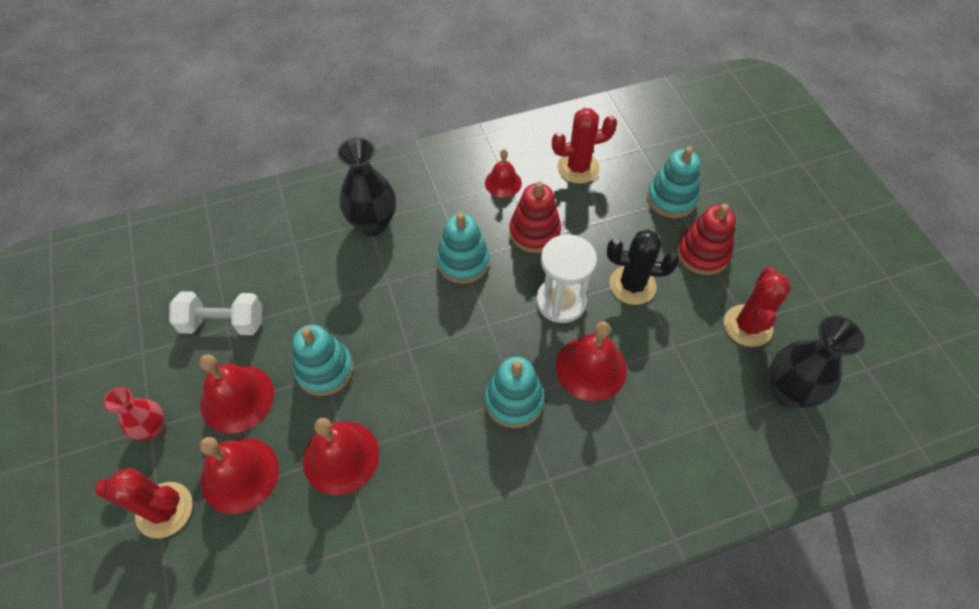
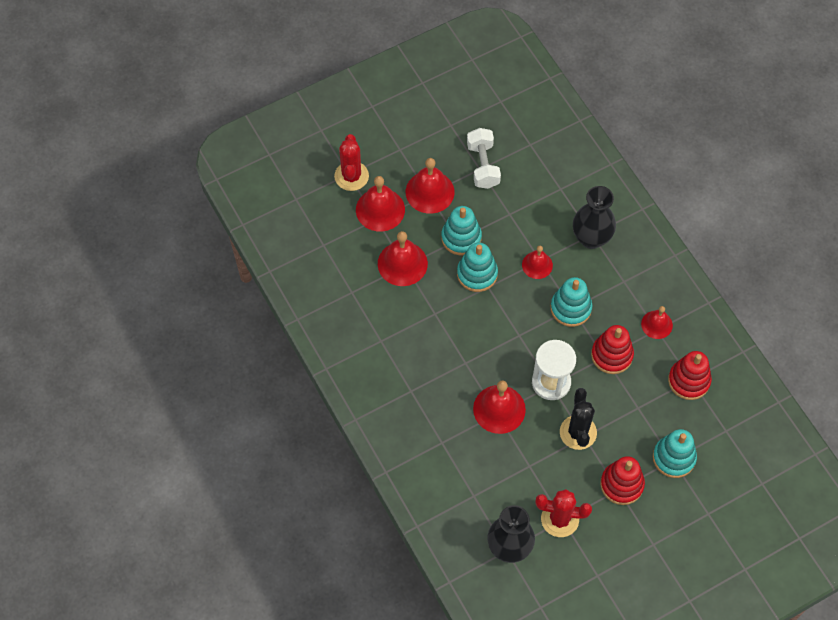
camera: 80 degrees right, 5 degrees up
(153, 428) = (400, 151): red vase -> none
(393, 287) = (537, 265): none -> red bell
(514, 400) = (463, 361): turquoise stacking toy -> turquoise stacking toy (477, 274)
(578, 168) = (689, 381): red cactus -> red stacking toy

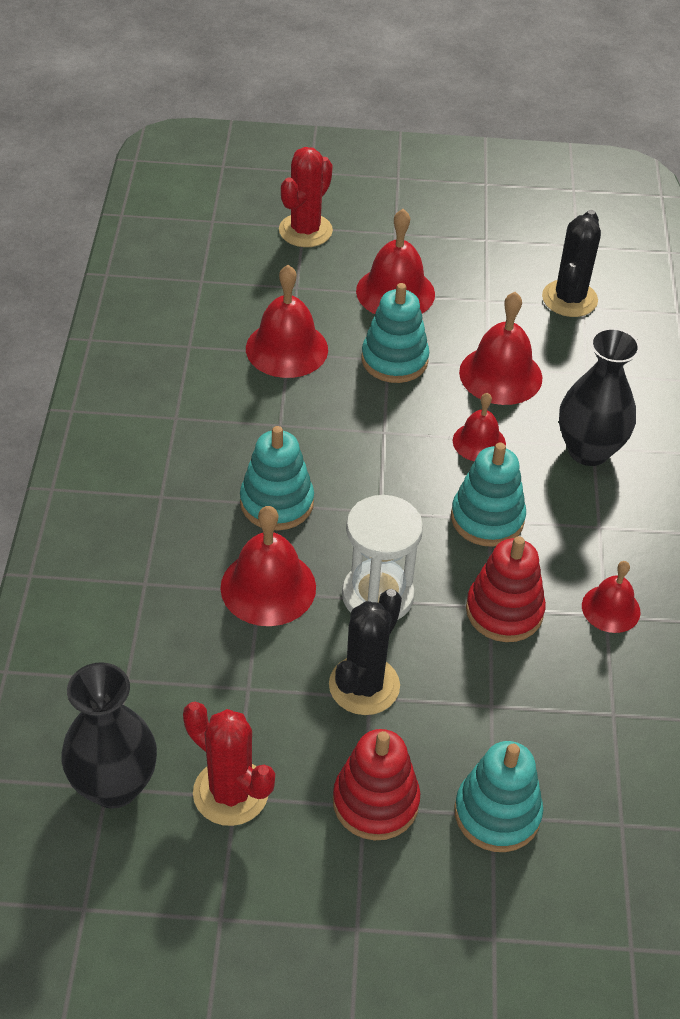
camera: 30 degrees right, 15 degrees down
(380, 209) = (311, 280): red bell -> red bell (500, 375)
(477, 274) = (381, 410): turquoise stacking toy -> turquoise stacking toy (277, 503)
(483, 165) = (494, 298): white dumbbell -> none
(520, 143) = (569, 299): none -> black cactus
(689, 381) = (608, 714): red stacking toy -> none

